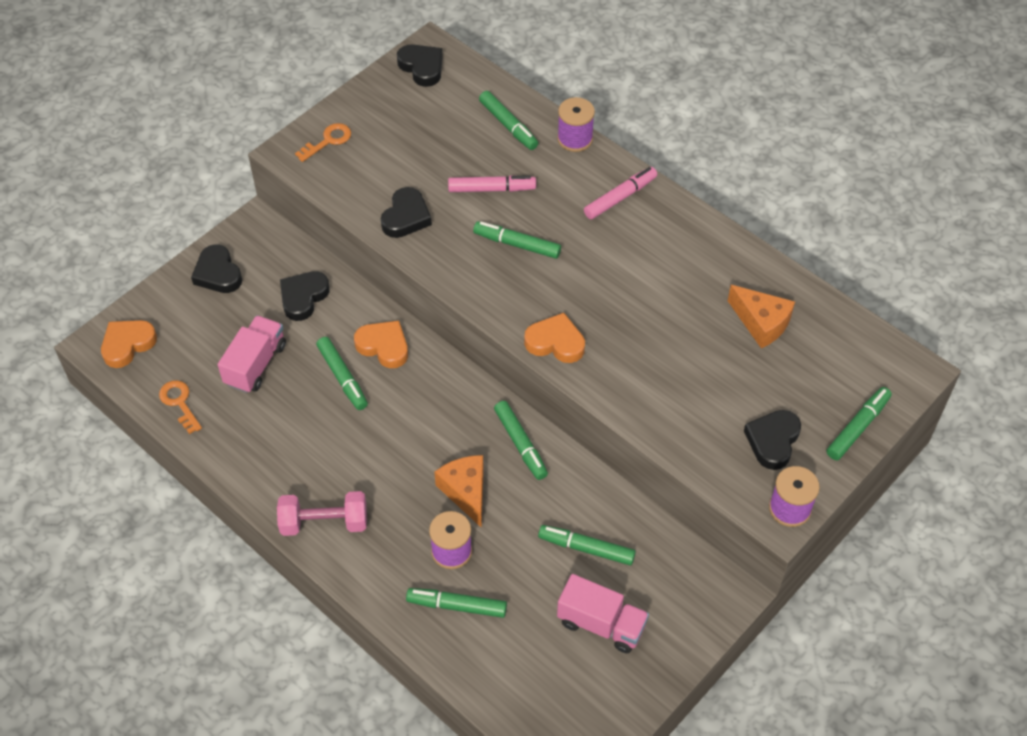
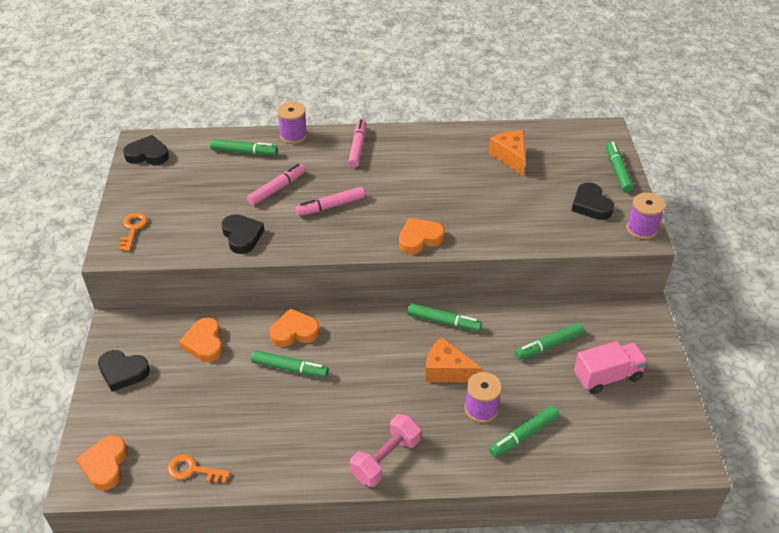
camera: 45 degrees left, 10 degrees down
(255, 364) = (220, 405): pink truck -> none
(303, 297) = (204, 343): black heart -> orange heart
(517, 244) = (330, 206): green marker -> pink marker
(761, 323) = (510, 157): orange cheese -> orange cheese turned 105 degrees counterclockwise

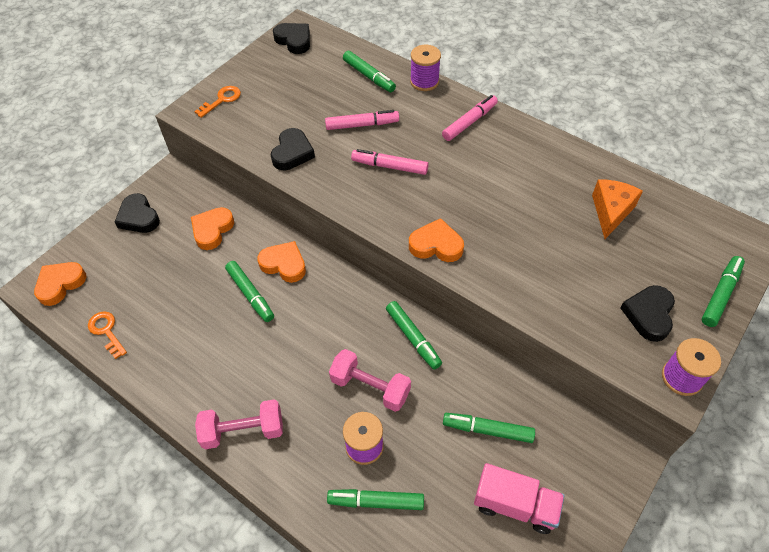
camera: 40 degrees right, 10 degrees up
(447, 371) = (370, 387): orange cheese -> pink dumbbell

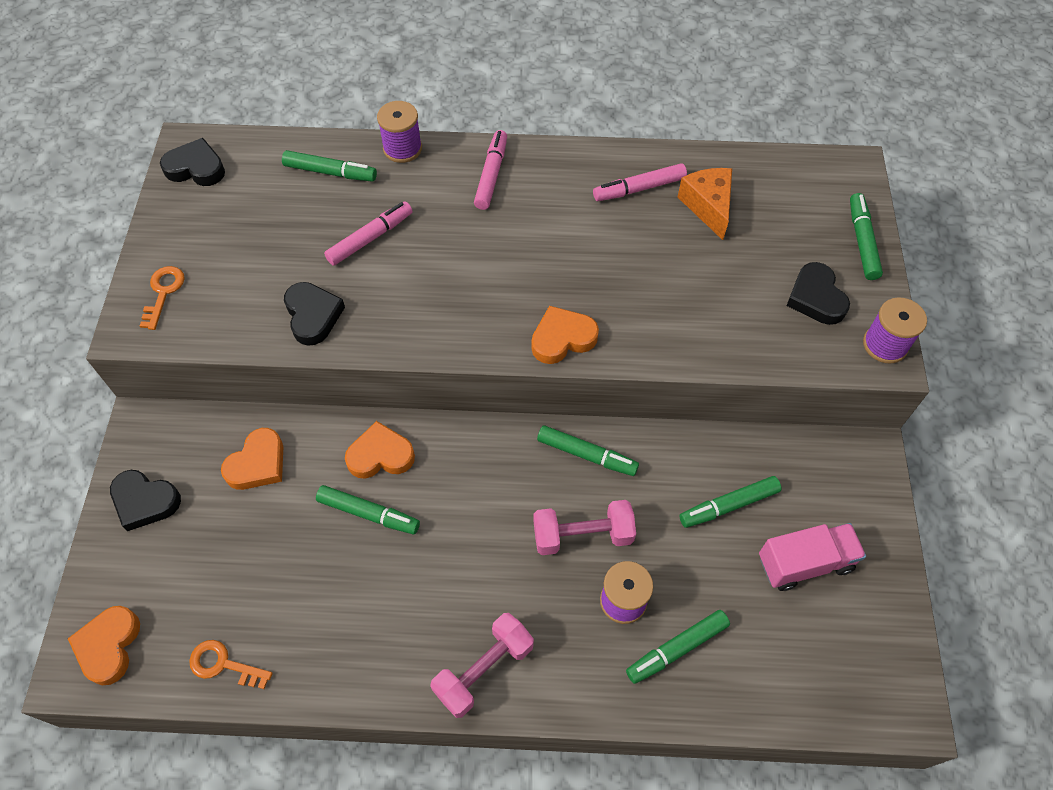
camera: 35 degrees left, 5 degrees up
(212, 230) = (258, 464): orange heart -> orange heart turned 135 degrees counterclockwise
(389, 166) = (442, 273): pink marker -> pink marker (639, 189)

